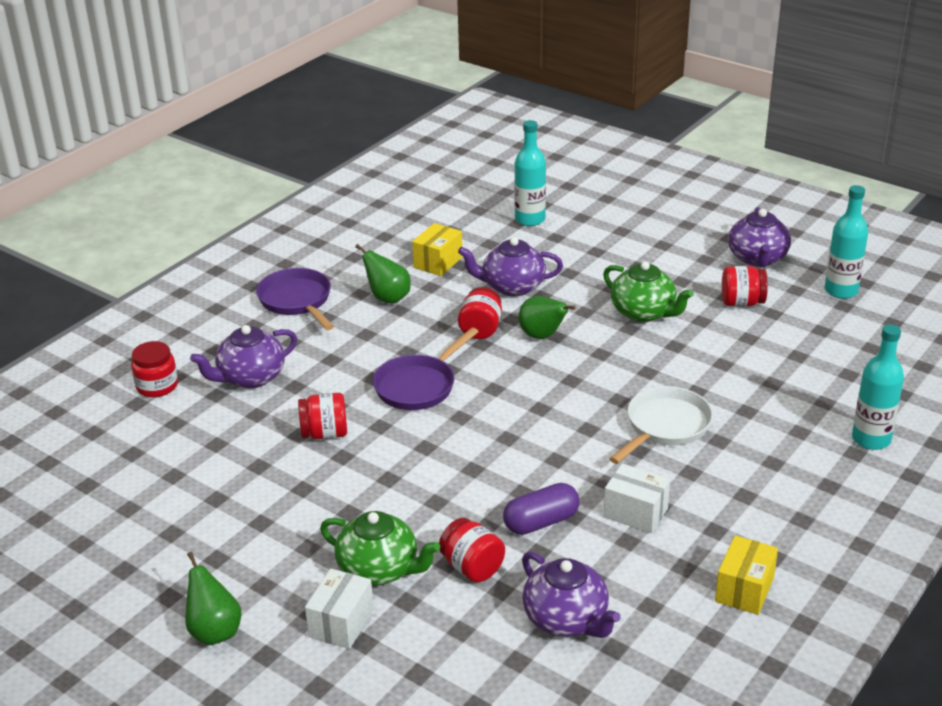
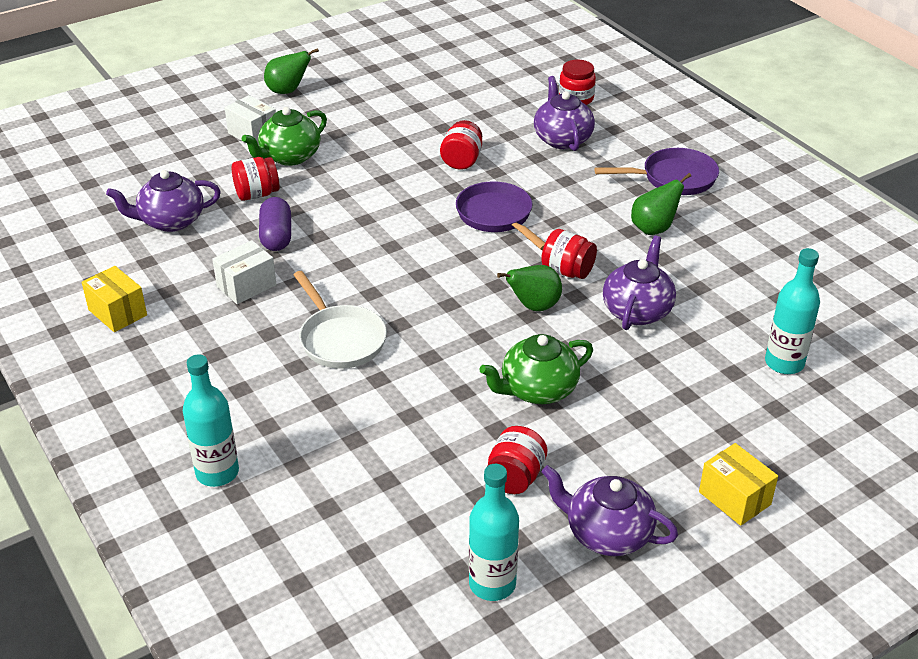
camera: 110 degrees right, 5 degrees up
(438, 262) = (710, 273): yellow box -> yellow box (734, 498)

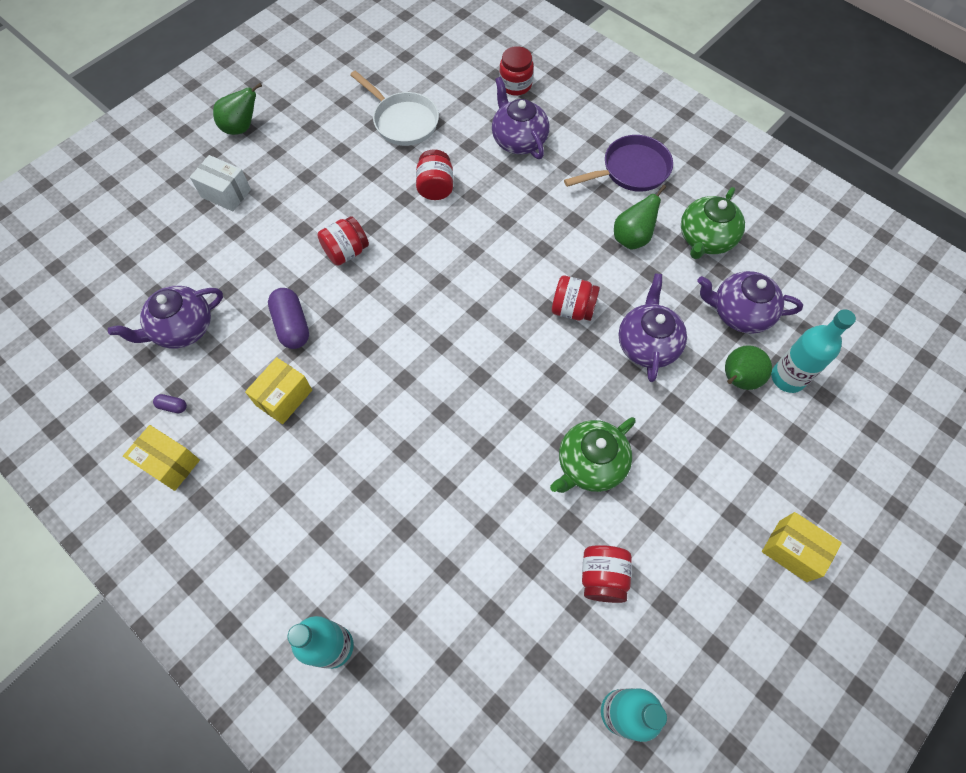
camera: 15 degrees left, 25 degrees up
(138, 273) = (173, 406): none -> purple capsule
(246, 286) = (284, 397): white box -> yellow box
(257, 194) = (255, 273): red jar -> red jar (346, 252)
(289, 157) = (271, 216): green teapot -> green teapot (705, 239)
(340, 339) = (394, 445): white pan -> white pan (402, 121)
(497, 217) = (490, 254): purple pan -> none
(533, 306) = (556, 361): green pear -> green pear (737, 379)
(607, 534) = (700, 623): purple teapot -> purple teapot (739, 313)

